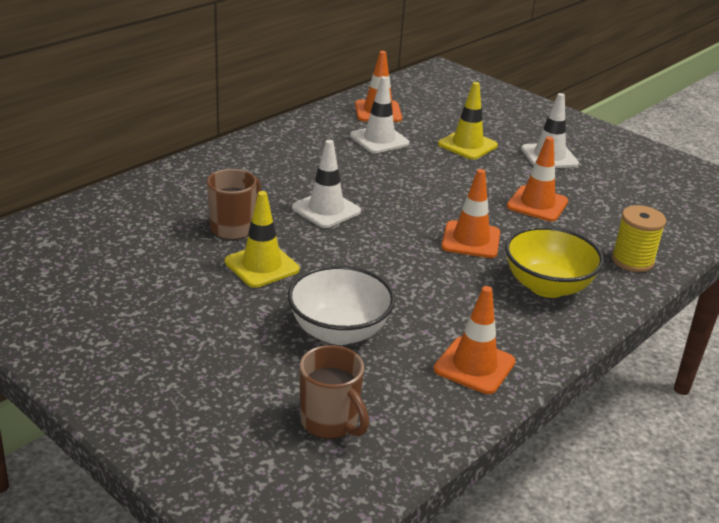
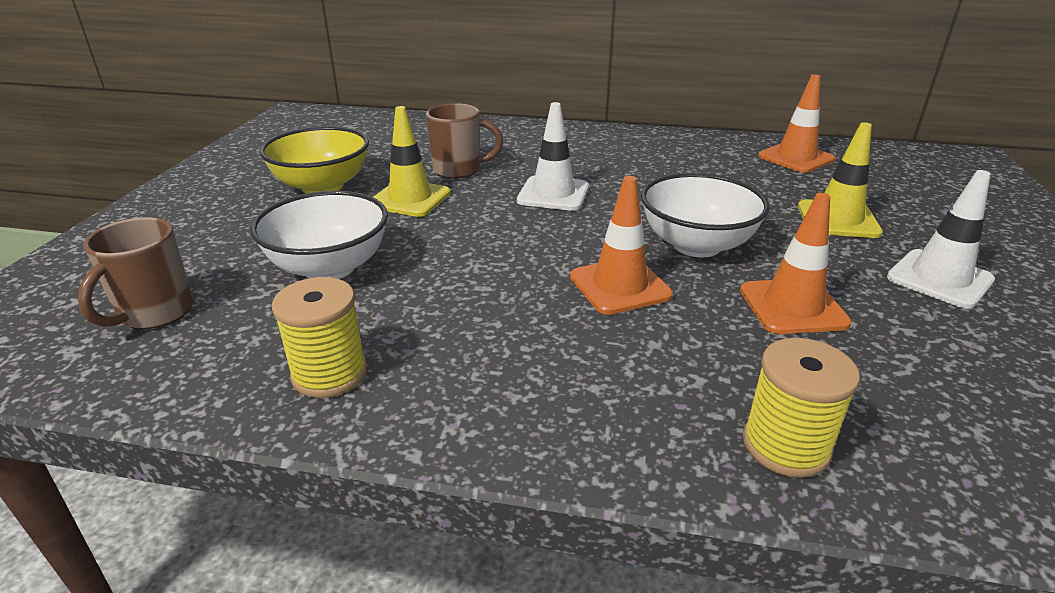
camera: 60 degrees right, 0 degrees up
(379, 140) = (740, 175): white traffic cone -> none
(450, 197) = (696, 245): none -> white bowl
(474, 366) = (329, 374): orange traffic cone -> yellow spool
(547, 286) = (588, 378): yellow bowl -> yellow bowl (322, 186)

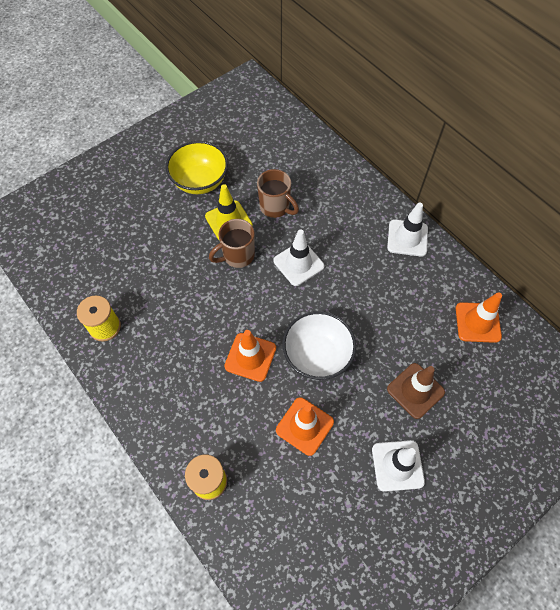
camera: 40 degrees right, 30 degrees up
(154, 313) = (75, 245): brown mug -> brown mug (237, 256)
(329, 267) = (153, 257): white bowl -> none
(638, 139) = (407, 238): none -> white traffic cone
(838, 219) = (415, 390): yellow traffic cone -> brown traffic cone

